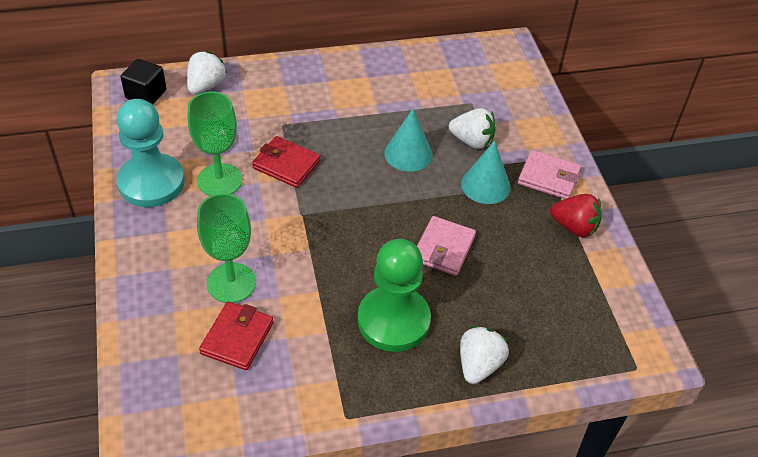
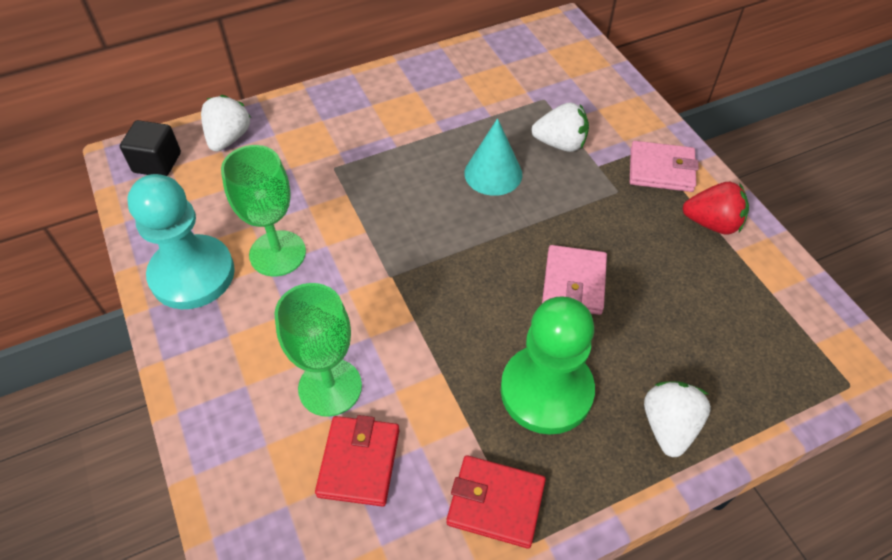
camera: 10 degrees left, 5 degrees up
(286, 164) = (353, 216): red wallet -> red wallet (495, 503)
(485, 185) = (594, 193): turquoise cone -> none

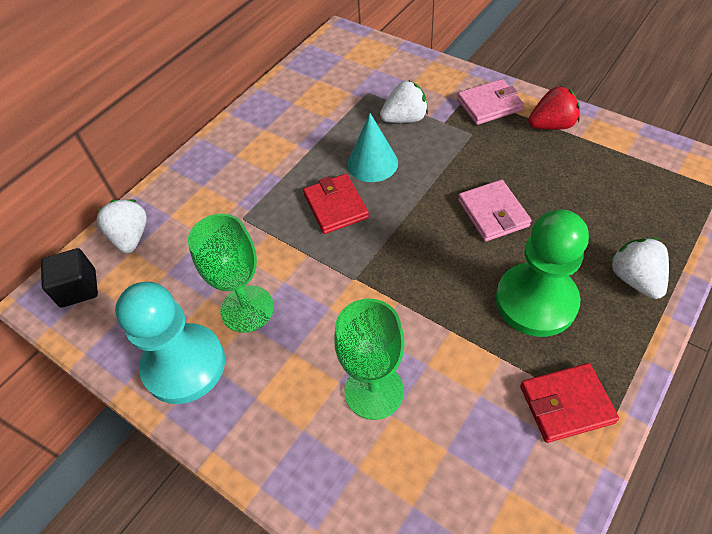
camera: 25 degrees left, 0 degrees up
(359, 462) = (443, 436): red wallet -> red wallet (336, 206)

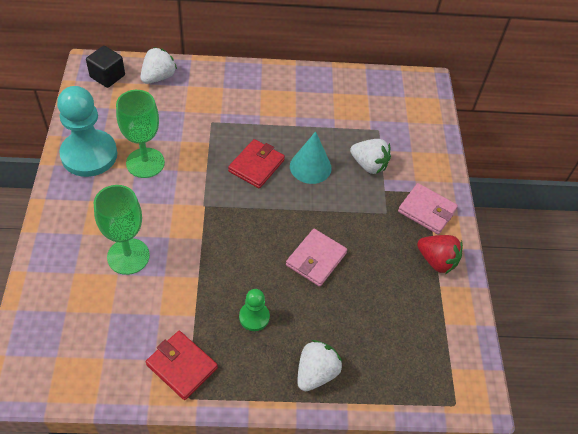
camera: 45 degrees right, 0 degrees up
(536, 301) = (254, 317): green pawn -> green pawn, size x0.48

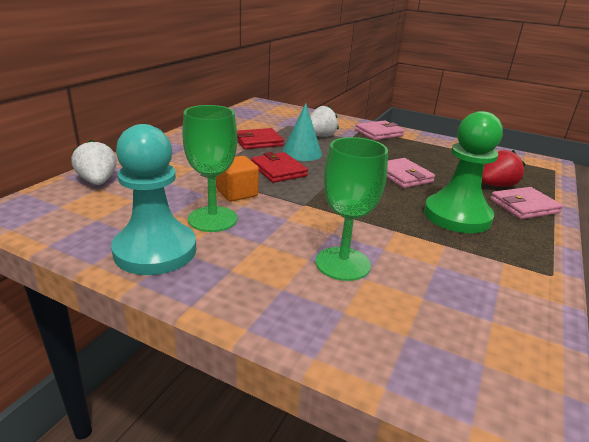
camera: 60 degrees left, 25 degrees down
(107, 76) = (44, 207): black cube -> none
(182, 366) = (511, 268): red wallet -> red wallet (258, 142)
(194, 158) = (237, 193): none -> orange cube
(254, 317) = (457, 216): green pawn -> green pawn, size x2.08
(316, 373) = (524, 206): white strawberry -> pink wallet
(436, 261) = (426, 142): red strawberry -> red strawberry (496, 185)

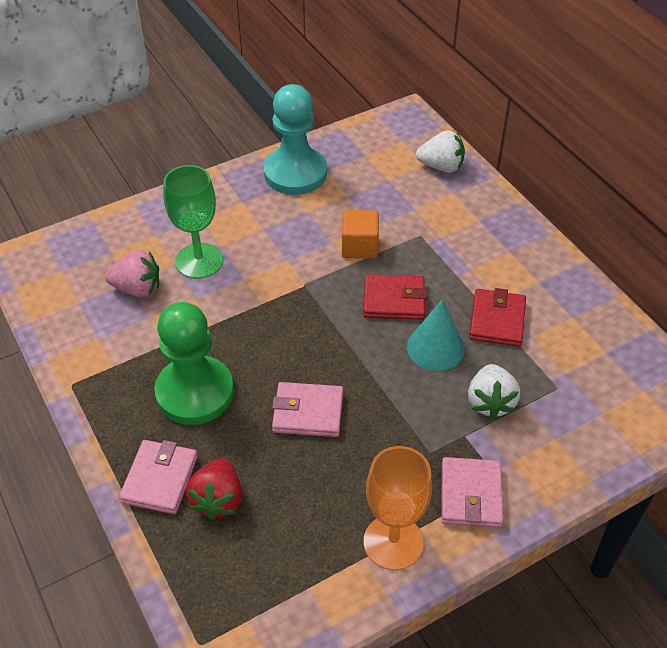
camera: 125 degrees right, 20 degrees up
(212, 219) = (320, 215): green goblet -> none
(422, 287) = (137, 289): none -> pink strawberry
(430, 143) = (393, 542): none -> orange goblet

